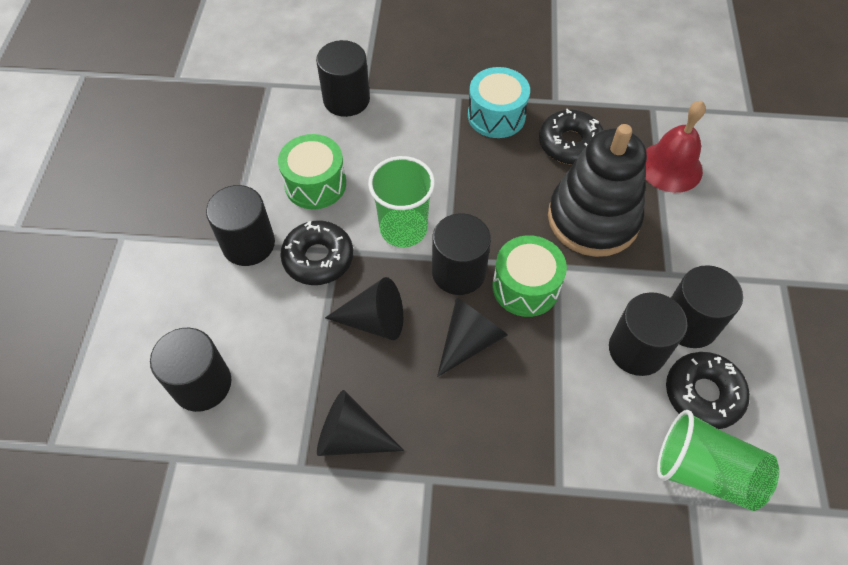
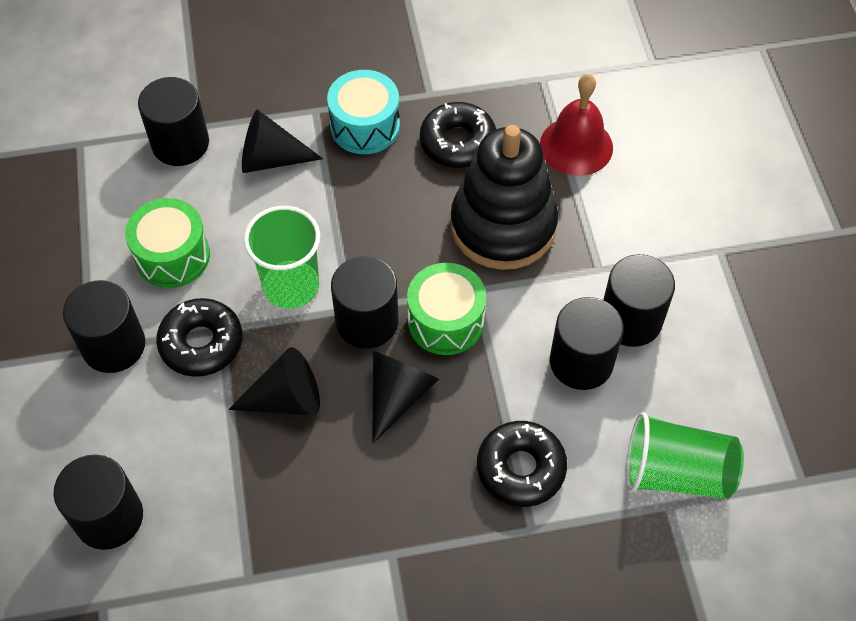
camera: 15 degrees left, 0 degrees up
(351, 436) = (295, 531): black cone -> black cone (271, 159)
(703, 394) = (659, 392): black donut -> black donut (521, 468)

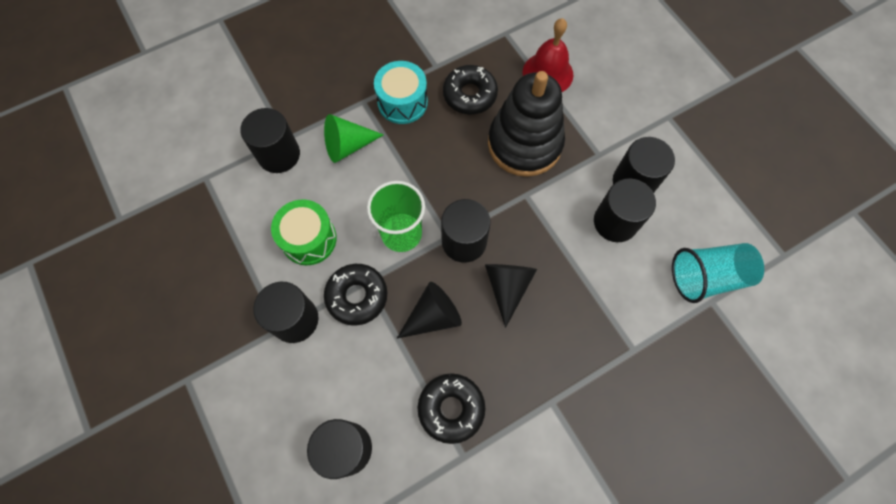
camera: 20 degrees left, 10 degrees up
(271, 159) = (348, 146): black cone -> green cone
(446, 321) = (516, 223): green drum -> none
(521, 468) = (609, 310): black donut -> black donut (451, 408)
(676, 473) = (706, 277): green cup -> turquoise cup

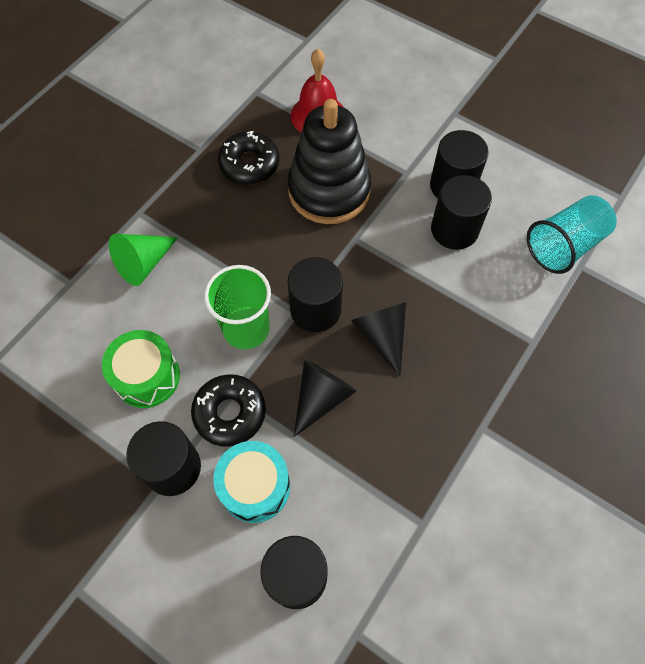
camera: 25 degrees left, 5 degrees down
(279, 154) = (69, 303): black cylinder -> none
(402, 102) = (182, 198): turquoise drum -> turquoise drum (255, 486)
(451, 408) = (386, 482): black donut -> none

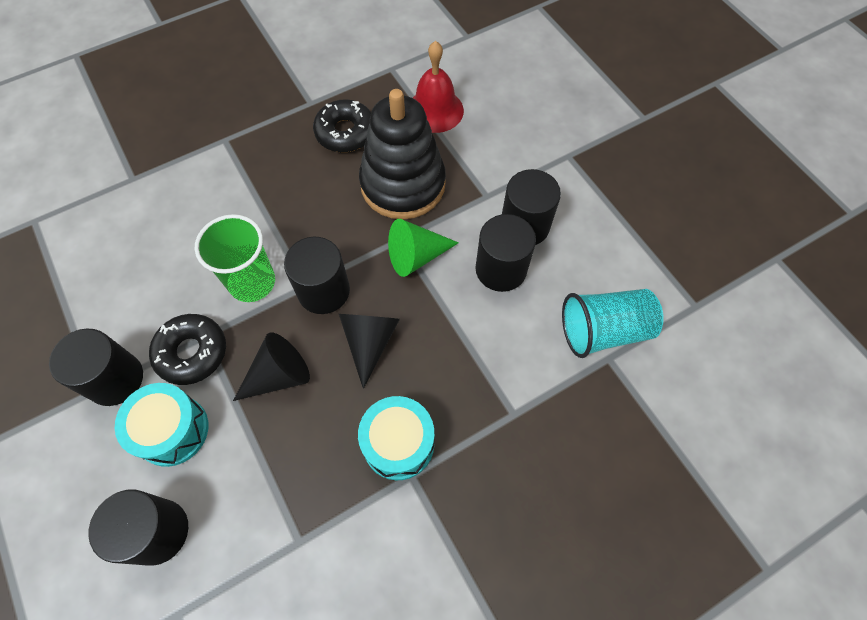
camera: 25 degrees right, 0 degrees up
(144, 263) = (201, 186): green cone -> green cone (416, 256)
(147, 377) = (144, 288): green drum -> none
(456, 407) = (398, 443): none -> turquoise drum

